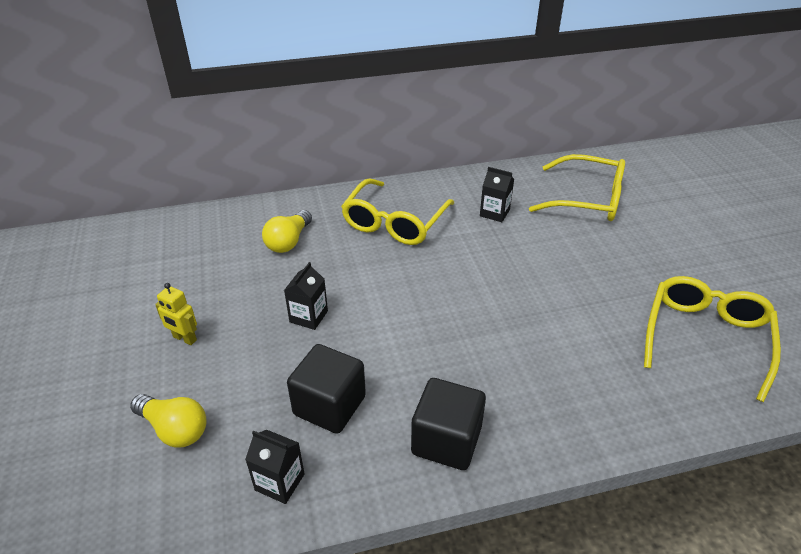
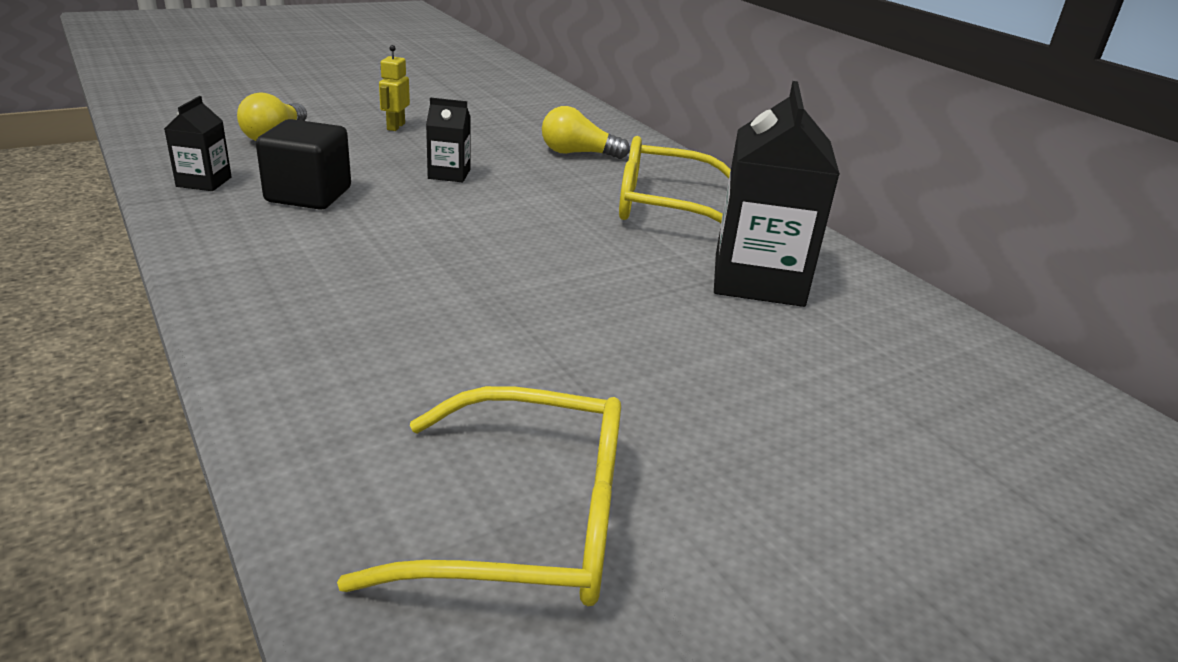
camera: 70 degrees right, 10 degrees down
(446, 440) = (253, 261): black cube -> none
(494, 213) = (758, 279): black carton -> black carton, size x2.06
(586, 199) = (896, 374): yellow glasses -> none

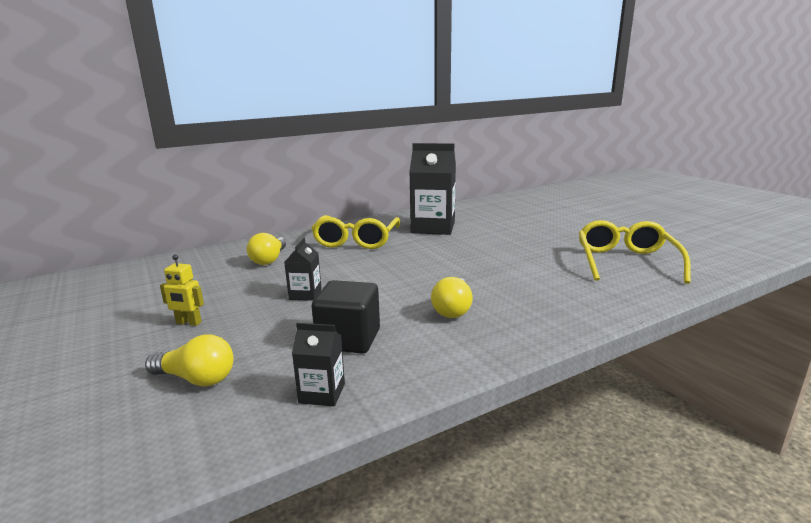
camera: 85 degrees left, 10 degrees down
(356, 262) = (453, 309): none -> yellow light bulb

